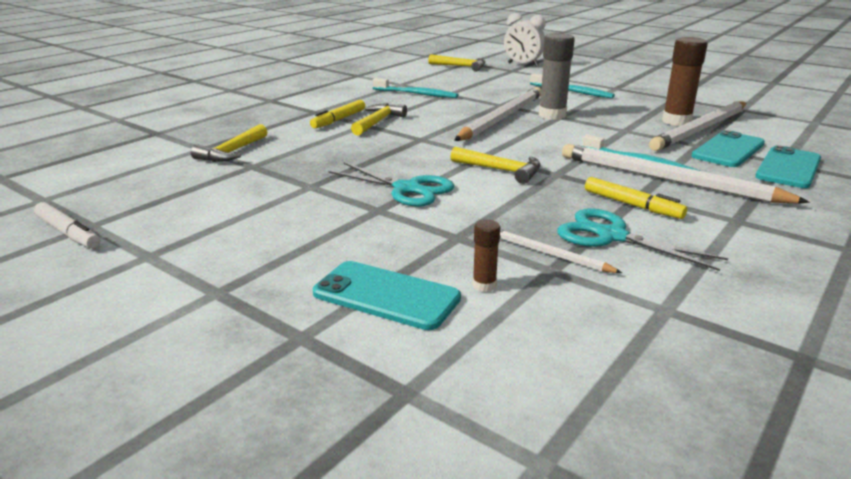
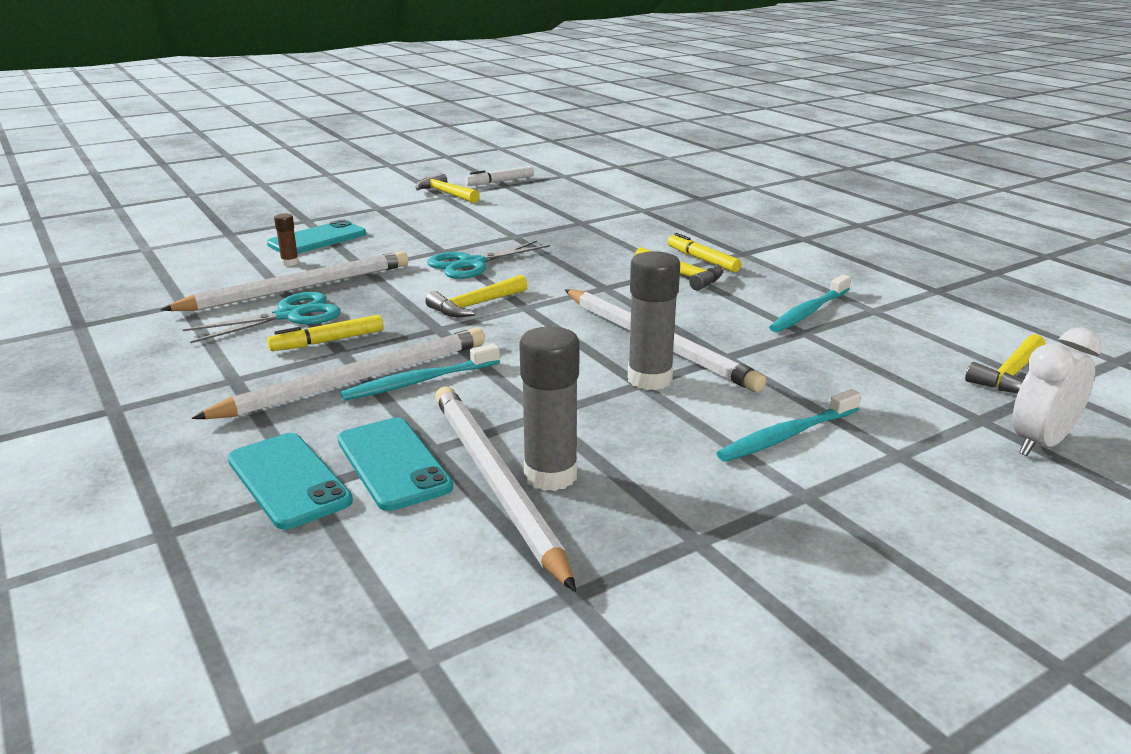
camera: 110 degrees right, 0 degrees up
(232, 152) = (623, 218): yellow hammer -> yellow hammer (445, 193)
(548, 254) = (298, 288): white pencil -> white pencil, size x2.08
(676, 121) = (550, 475): brown glue stick -> grey glue stick

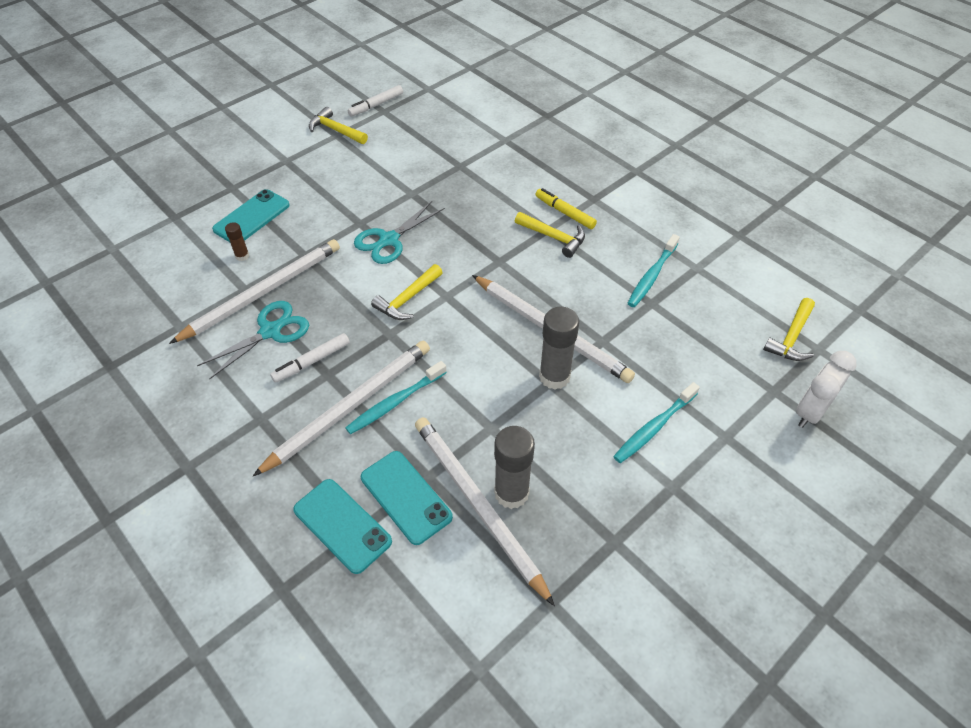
camera: 10 degrees left, 25 degrees up
(328, 341) = (312, 362): yellow marker -> white marker

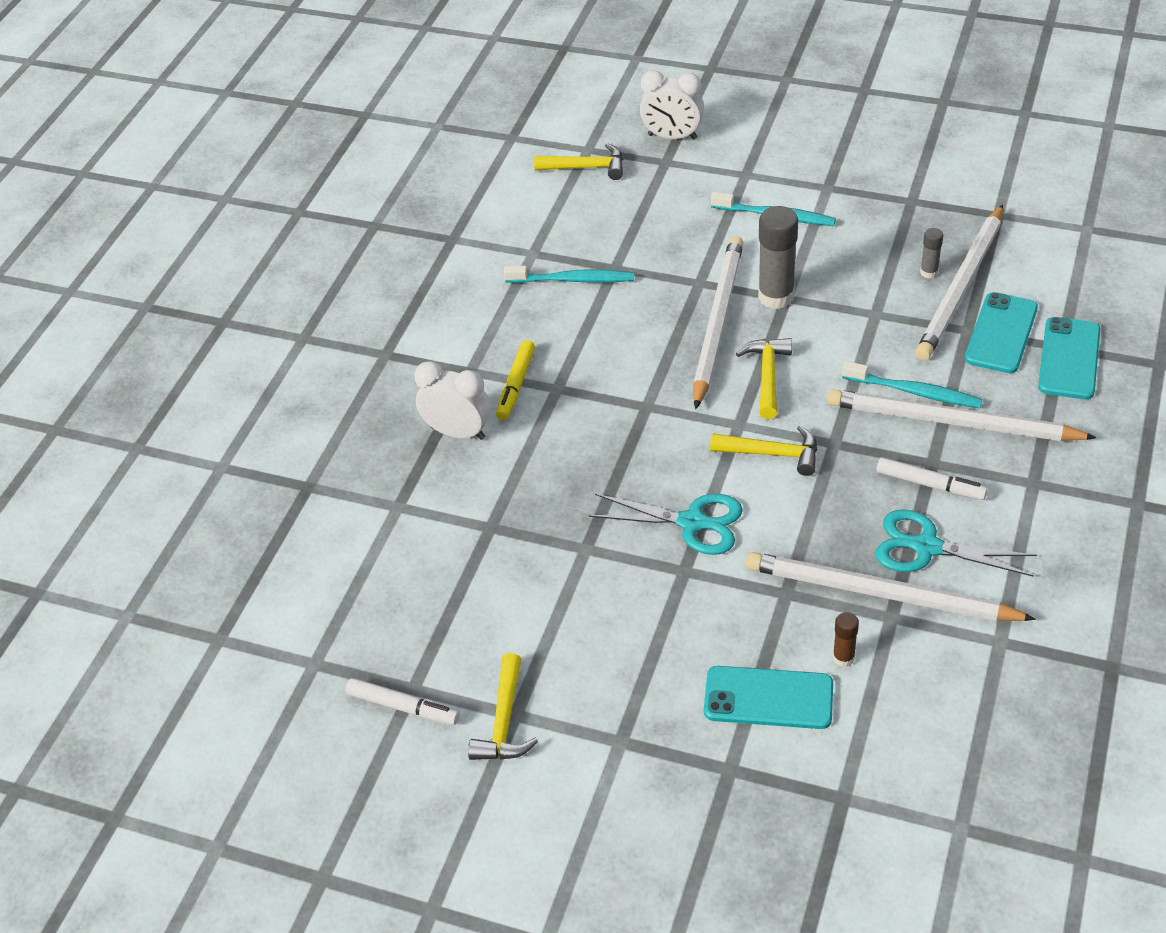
camera: 115 degrees left, 5 degrees down
(511, 493) = (929, 272): grey glue stick -> grey glue stick, size x0.50
(543, 177) = (458, 432): none -> white clock
(554, 237) = (569, 377): yellow hammer -> yellow hammer (767, 376)

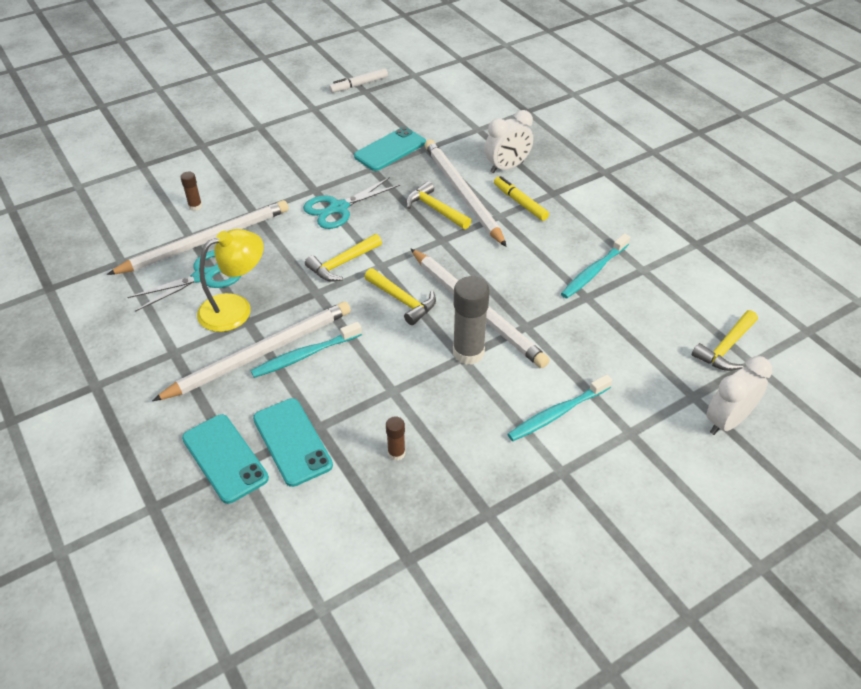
camera: 125 degrees right, 0 degrees up
(504, 722) = (313, 104): yellow hammer -> yellow hammer (435, 209)
(768, 698) = (213, 173): turquoise phone -> turquoise phone (390, 149)
(929, 272) = (396, 453): grey glue stick -> brown glue stick
(930, 485) = (235, 308): white marker -> yellow lamp
(961, 287) = (360, 459): white pencil -> white pencil (462, 193)

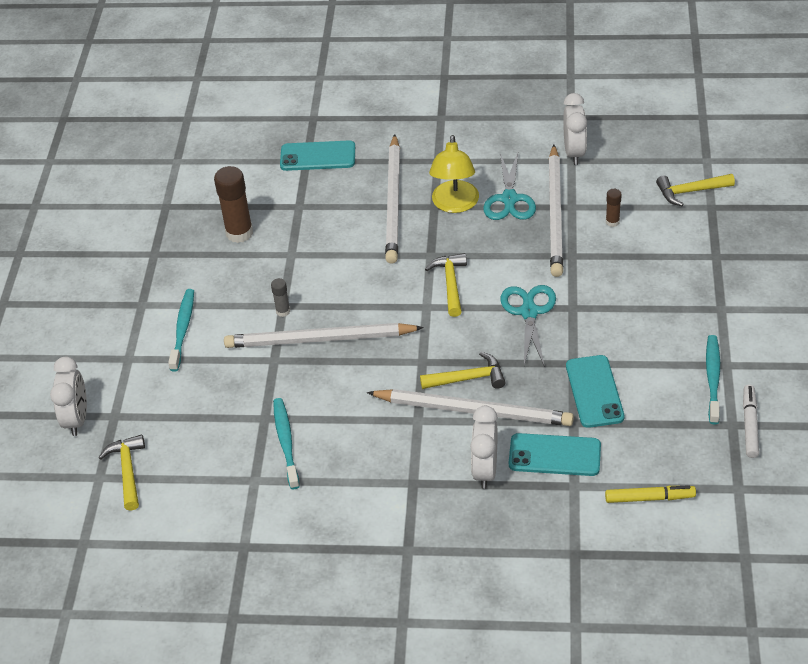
camera: 130 degrees right, 0 degrees up
(108, 264) = (574, 152): none -> white clock
(292, 442) = (299, 190): turquoise phone -> turquoise phone (554, 455)
(304, 355) = (369, 223): turquoise toothbrush -> turquoise toothbrush (713, 378)
(396, 453) = (239, 233): brown glue stick -> brown glue stick, size x2.00
(403, 301) = (372, 300): yellow hammer -> yellow hammer (690, 191)
(468, 352) = (283, 311): grey glue stick -> grey glue stick, size x0.50
(520, 202) = (421, 447): yellow marker -> yellow marker (649, 498)

